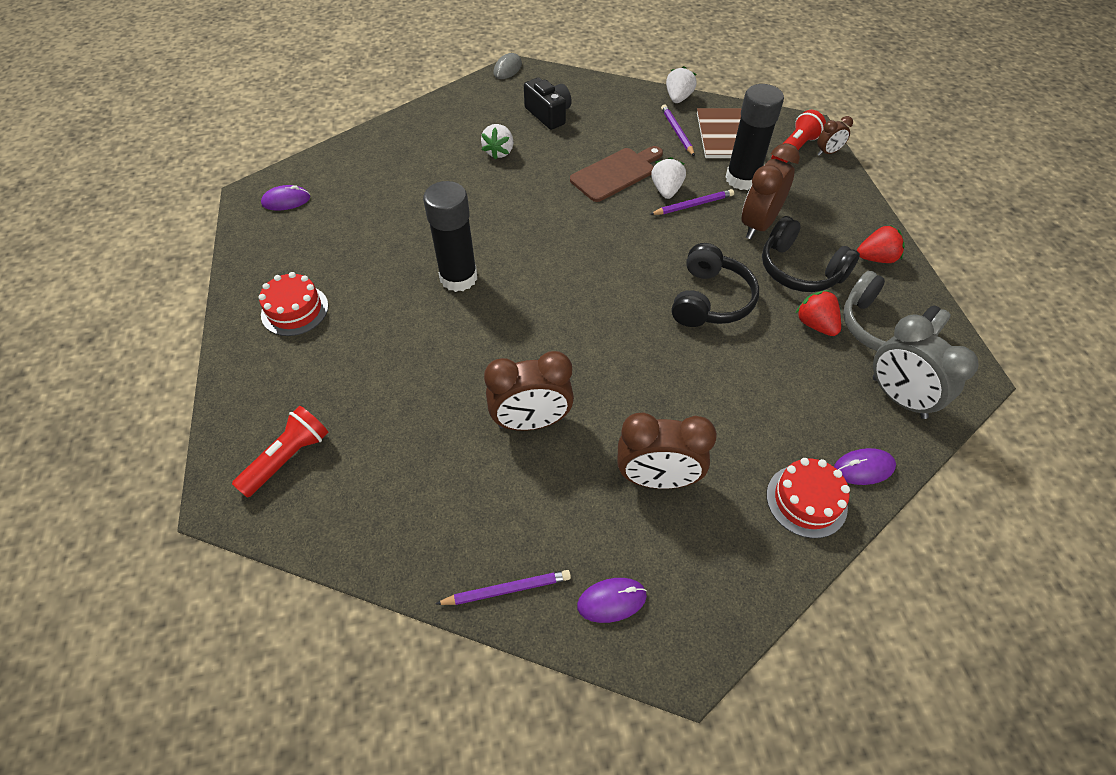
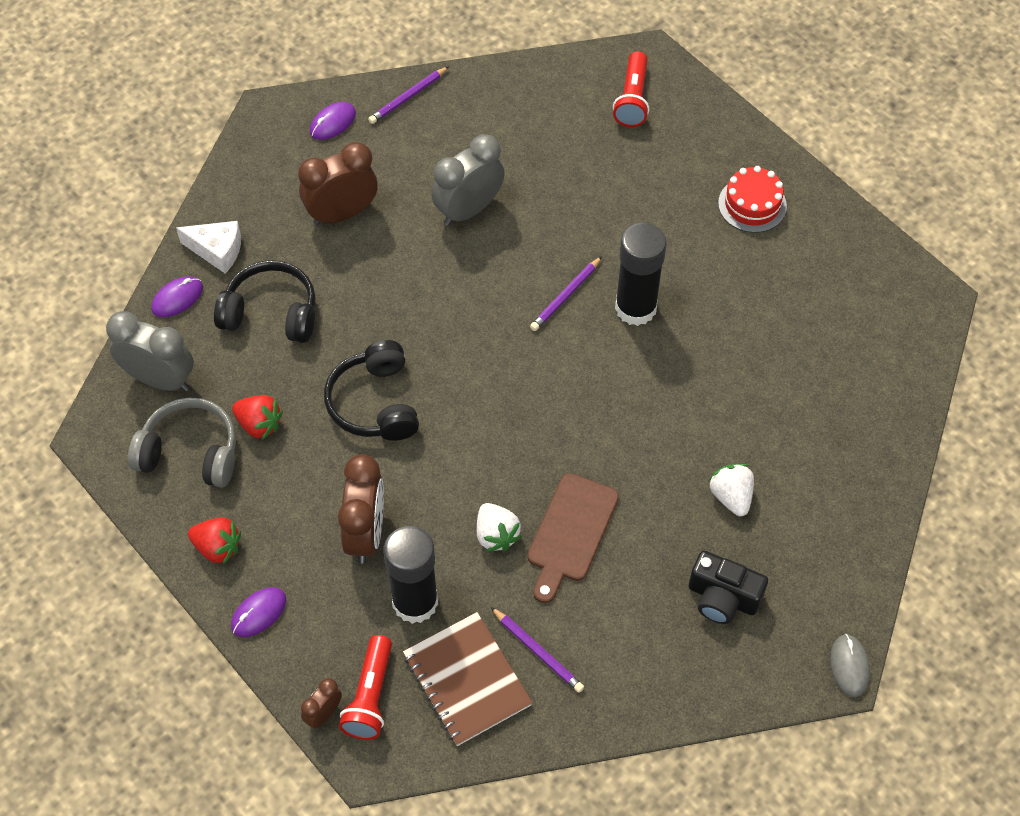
camera: 150 degrees right, 5 degrees up
(286, 200) = (892, 309): purple mouse -> purple mouse (259, 613)
(531, 422) = (468, 209): brown clock -> grey clock
(678, 98) = (573, 728): white strawberry -> none
(693, 205) = (453, 527): purple pencil -> purple pencil (565, 296)
(799, 270) = (297, 488): black headphones -> black headphones (271, 313)
(806, 500) = (217, 251): red cake -> white cheese
(876, 258) = (217, 547): red strawberry -> red strawberry turned 120 degrees counterclockwise

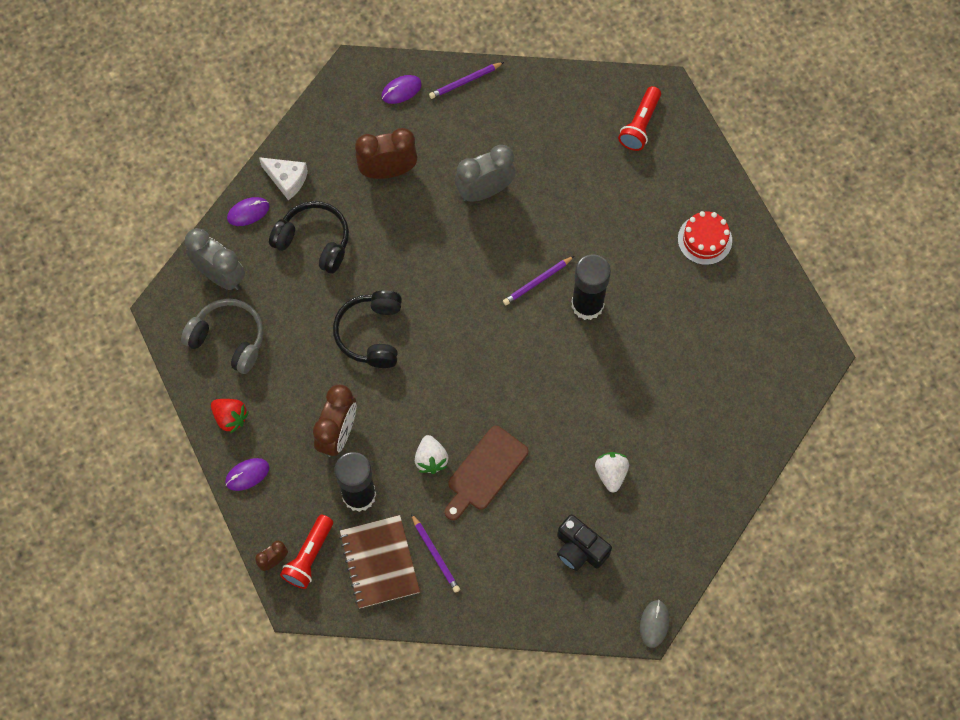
camera: 15 degrees right, 10 degrees up
(259, 424) = (283, 329): red strawberry -> none

